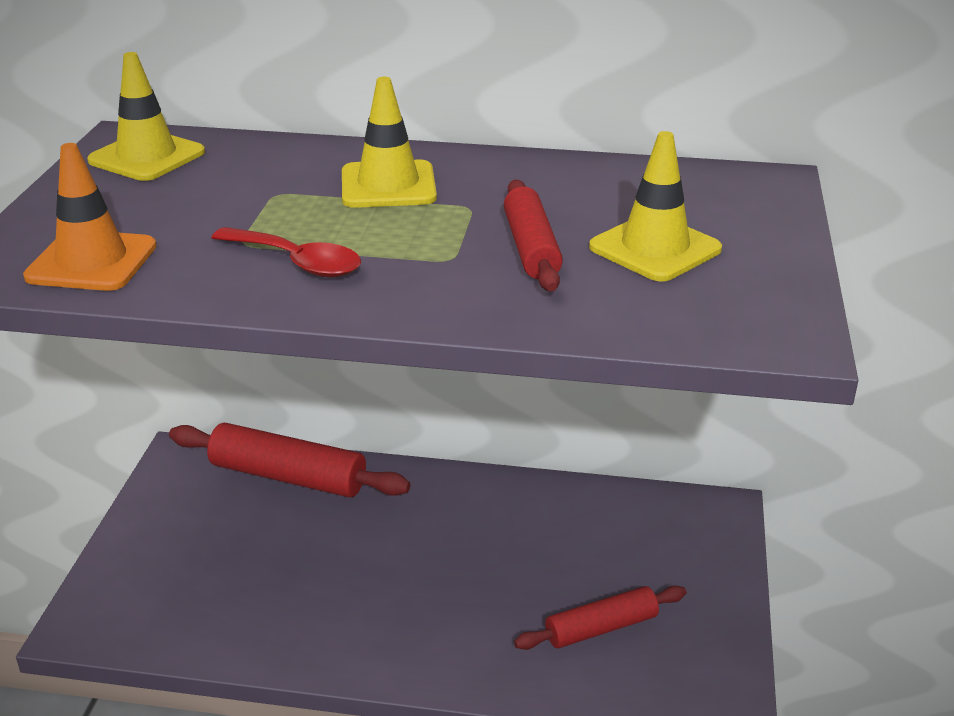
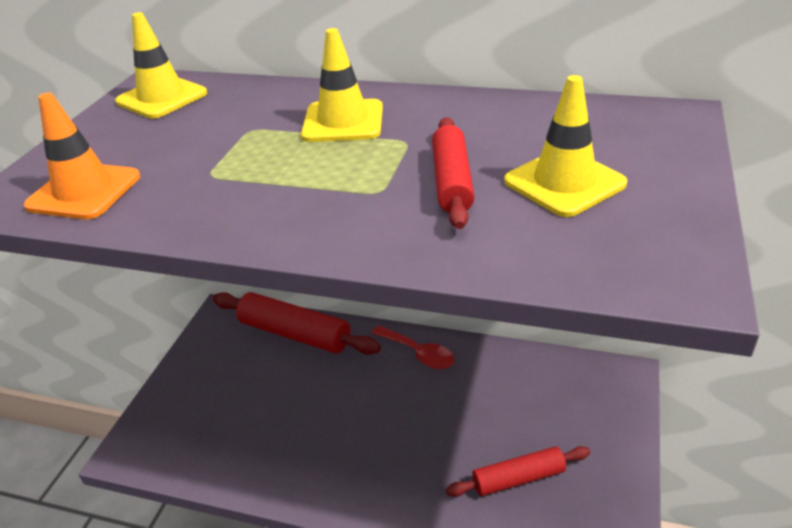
camera: 10 degrees right, 5 degrees up
(297, 262) = (248, 194): red spoon -> red spoon (419, 353)

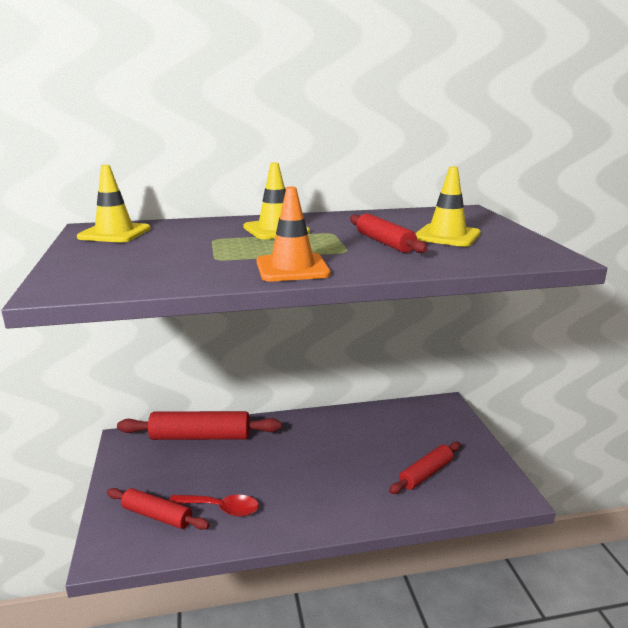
camera: 30 degrees left, 15 degrees down
(84, 191) = (125, 277): orange traffic cone -> orange traffic cone (292, 268)
(195, 424) = (157, 516): none -> red rolling pin
(419, 353) = (306, 425): red spoon -> red spoon (221, 508)

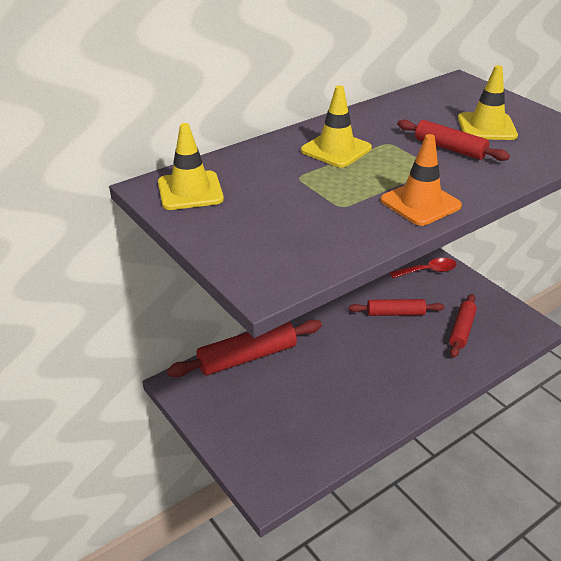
camera: 25 degrees left, 15 degrees up
(157, 516) = (280, 443): red rolling pin -> red rolling pin (395, 313)
(221, 508) = (327, 417): red spoon -> red spoon (428, 271)

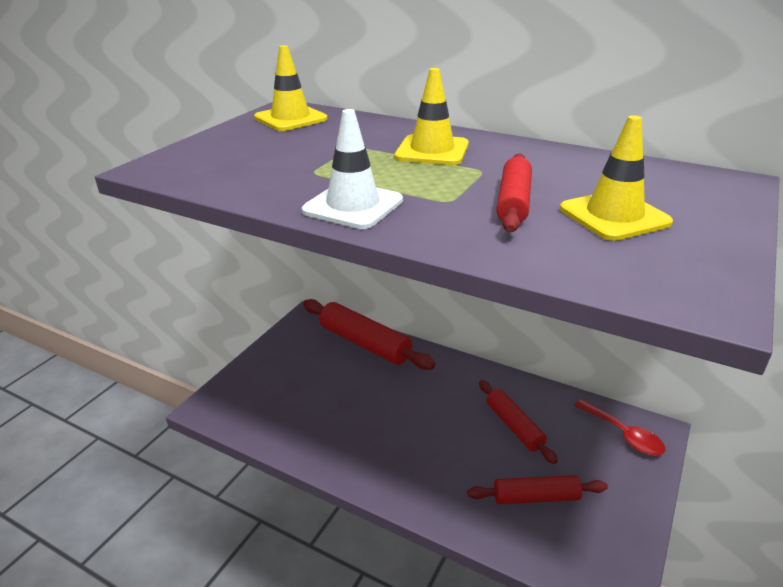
camera: 65 degrees right, 5 degrees down
(420, 203) = (353, 206): orange traffic cone -> white traffic cone

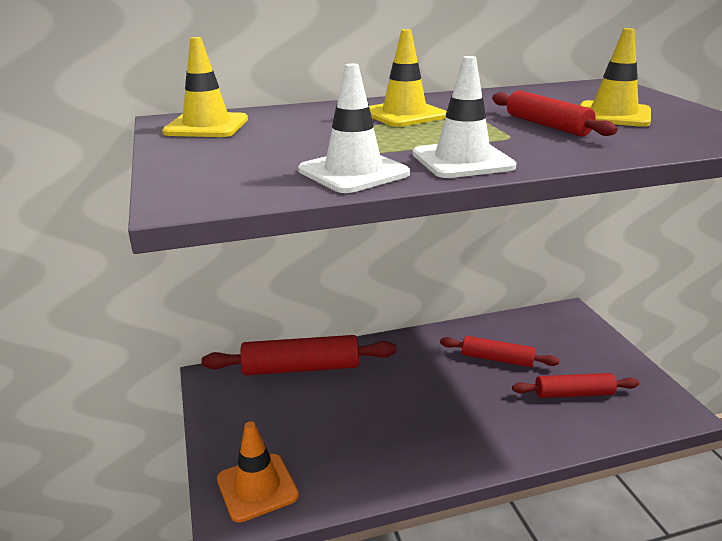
camera: 45 degrees left, 5 degrees down
(239, 401) = (257, 487): none -> orange traffic cone
(267, 185) = (353, 172): none -> white traffic cone
(536, 497) = (574, 393): red rolling pin -> red rolling pin turned 45 degrees clockwise
(624, 435) = (560, 324): red spoon -> none

